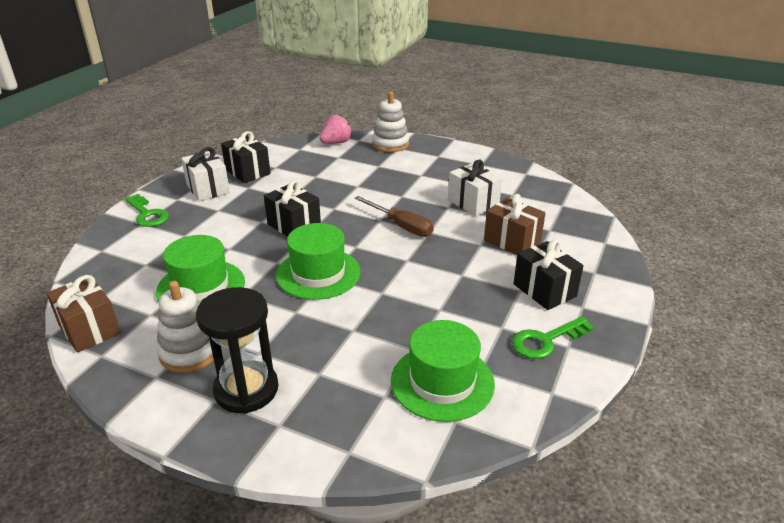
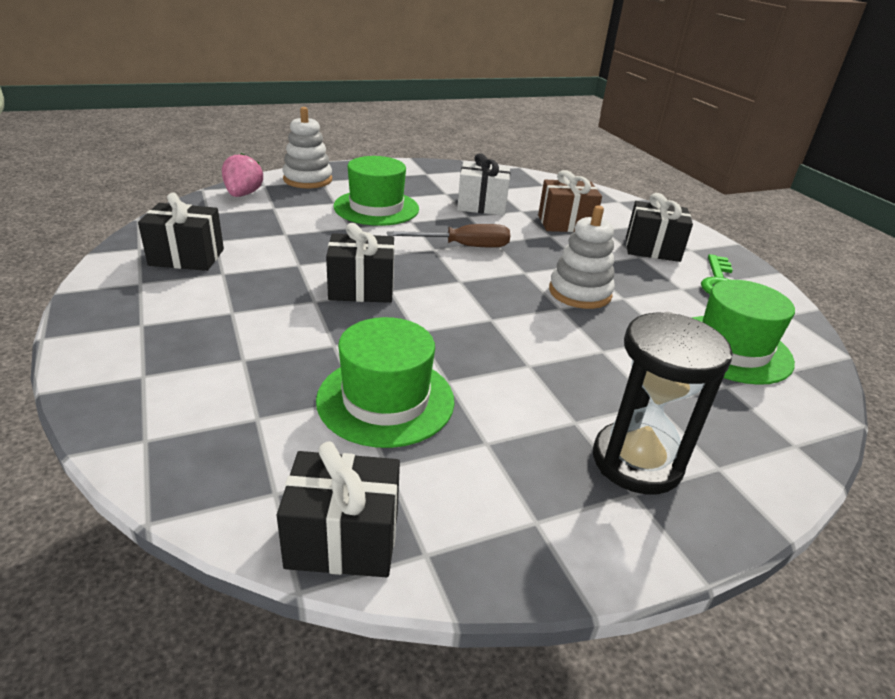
camera: 50 degrees left, 0 degrees up
(89, 329) = (343, 539): brown gift -> black gift
(147, 214) = (129, 361): green key -> none
(190, 352) = (515, 470): white stacking toy -> white stacking toy (580, 293)
(208, 189) = (167, 295): white gift -> none
(318, 273) = (477, 320): green hat -> green hat (376, 208)

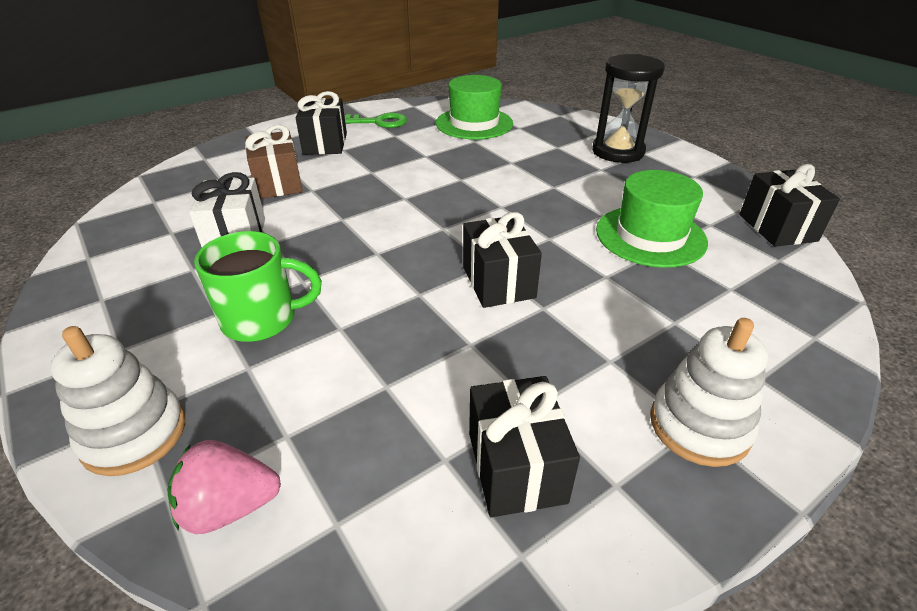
camera: 100 degrees left, 5 degrees up
(376, 208) = (262, 319): green hat -> green mug
(463, 246) = (363, 235): brown screwdriver -> none
(580, 293) = (429, 172): white stacking toy -> white stacking toy (699, 426)

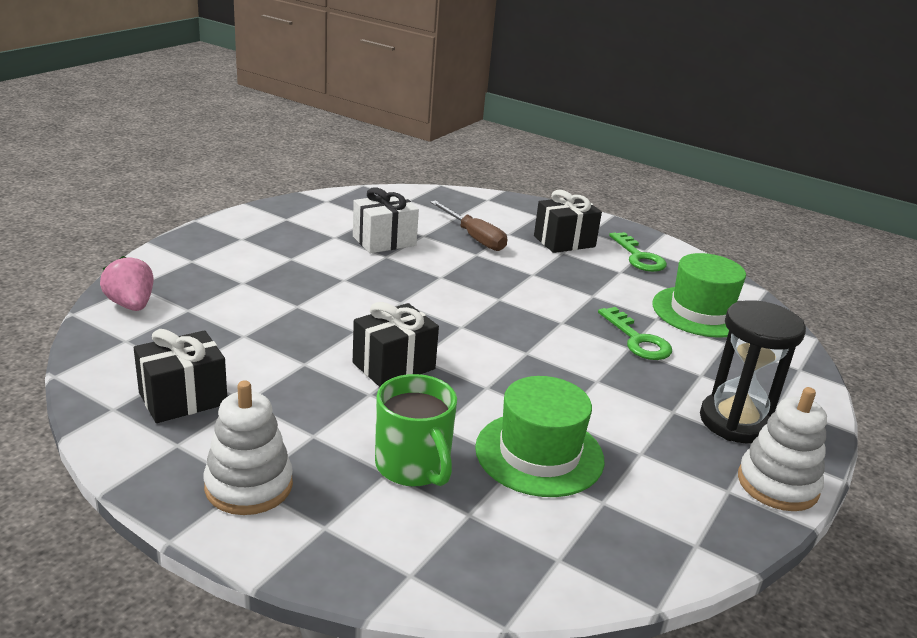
camera: 65 degrees right, 10 degrees down
(134, 434) = (176, 264): white stacking toy -> white stacking toy (777, 484)
(262, 319) = (292, 275): green mug -> green mug (414, 467)
(278, 183) = (474, 237): brown gift -> brown screwdriver
(502, 156) = (637, 340): none -> green key
(777, 228) = (640, 563): black gift -> none

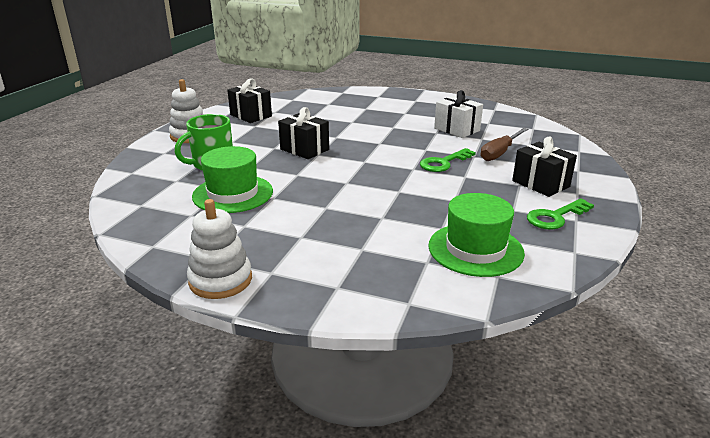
camera: 80 degrees right, 0 degrees up
(131, 305) = (323, 95): pink strawberry -> none
(637, 340) = (396, 220): green key -> green key (443, 163)
(735, 422) = (298, 263): black hourglass -> none

